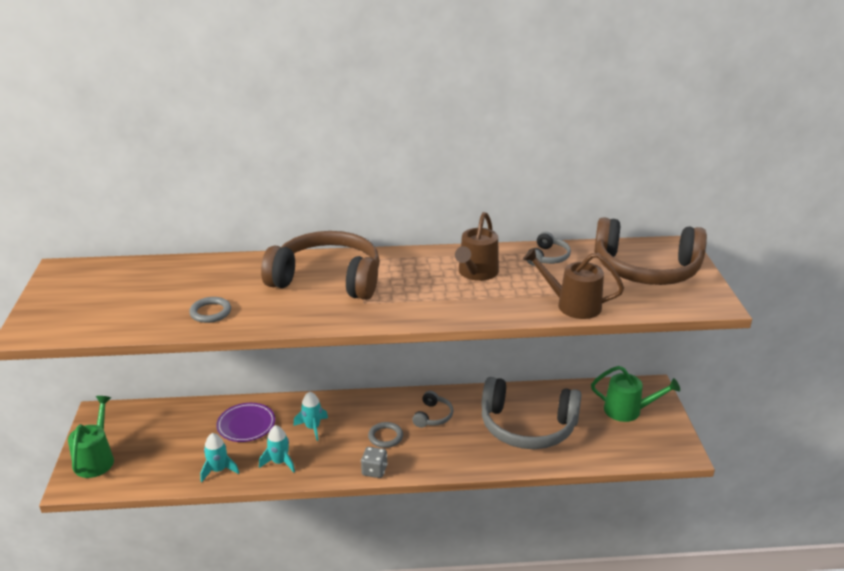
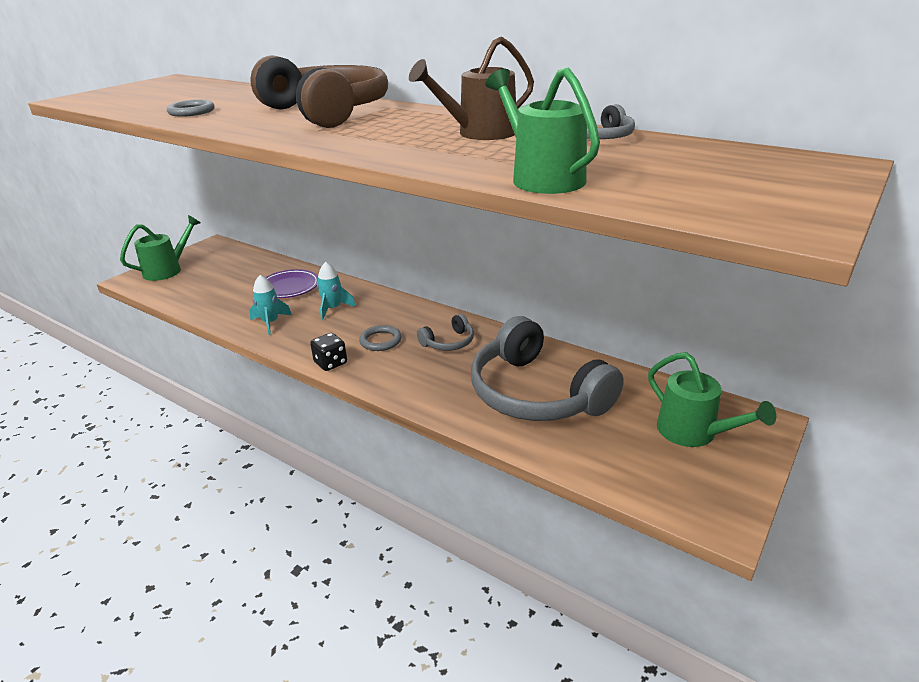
camera: 40 degrees right, 0 degrees up
(218, 470) = (223, 309): turquoise rocket -> none
(374, 470) = (330, 363): grey dice -> black dice
(572, 305) = (541, 177): brown watering can -> green watering can
(646, 269) = (732, 172): brown headphones -> none

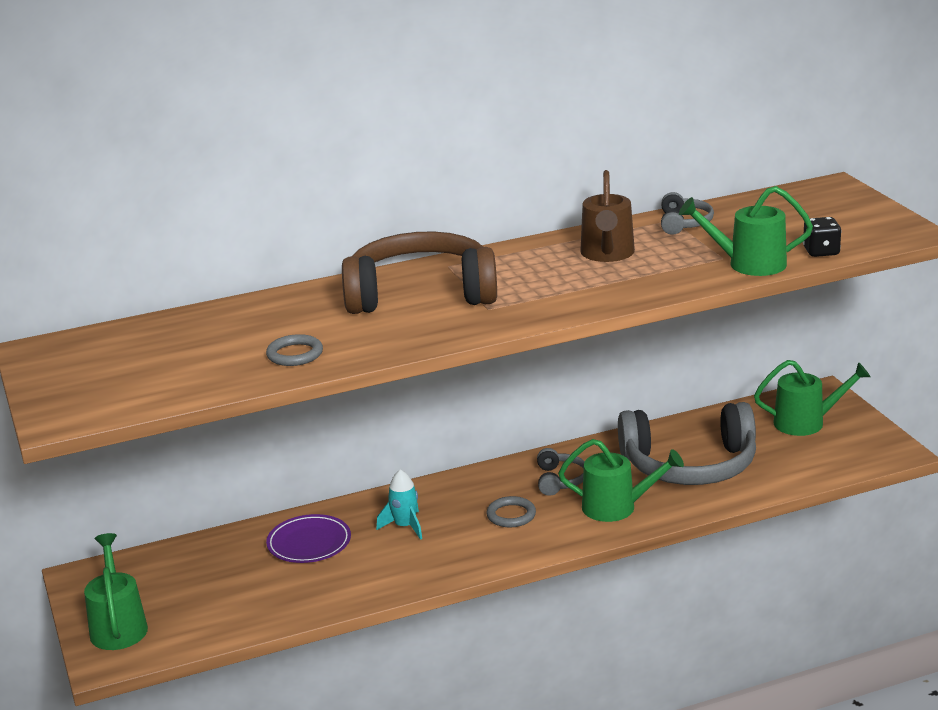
camera: 55 degrees left, 5 degrees down
(270, 323) = (385, 572): turquoise rocket -> none
(330, 363) = (520, 553): black dice -> black dice (821, 251)
(433, 381) = (617, 507): none -> green watering can

